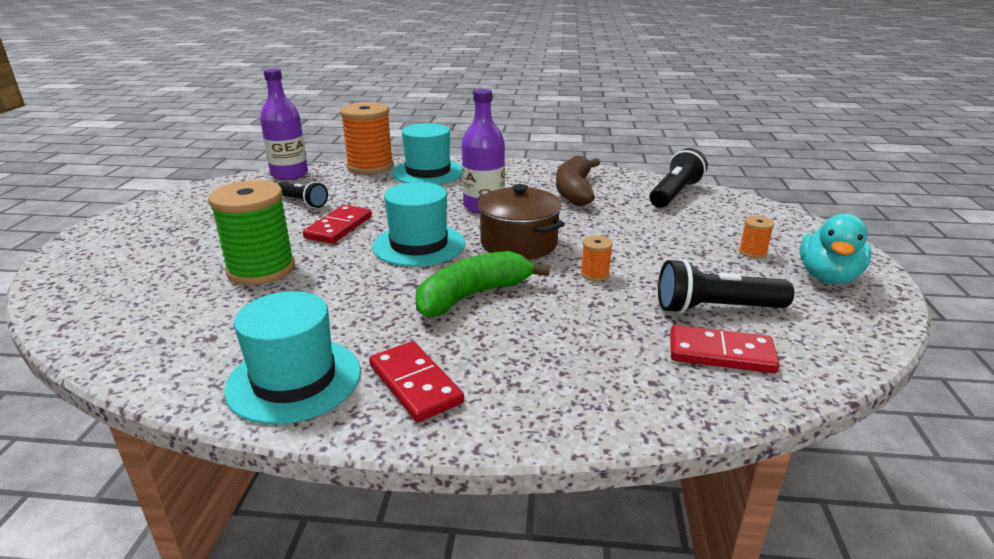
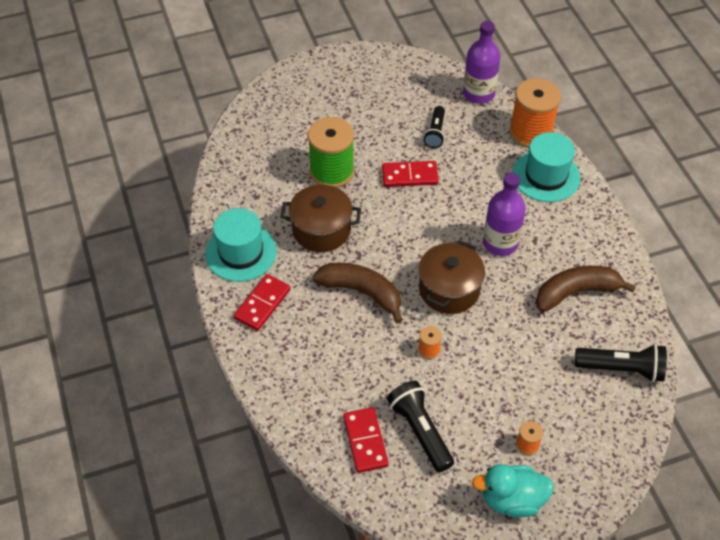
camera: 65 degrees right, 25 degrees up
(341, 299) = (321, 230): none -> brown pot
(419, 245) = (411, 233): turquoise hat -> none
(472, 296) = (361, 292): green banana -> brown banana

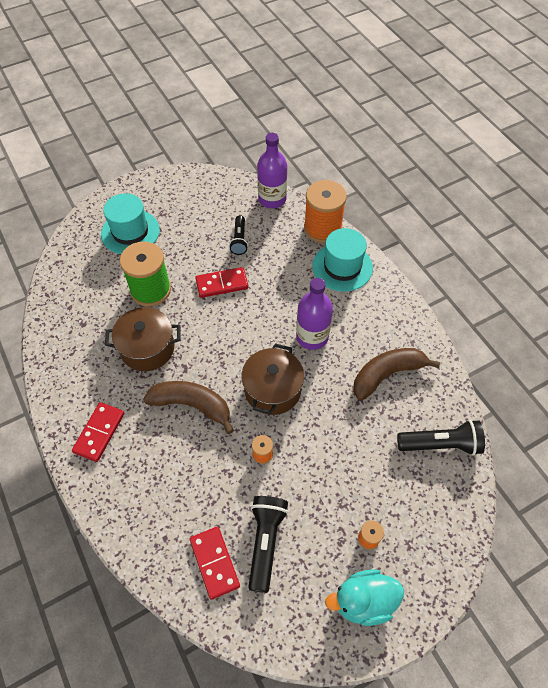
camera: 10 degrees left, 5 degrees up
(241, 252) = (73, 383): turquoise hat -> turquoise hat (130, 232)
(420, 431) = (265, 542): black flashlight -> black flashlight turned 45 degrees clockwise

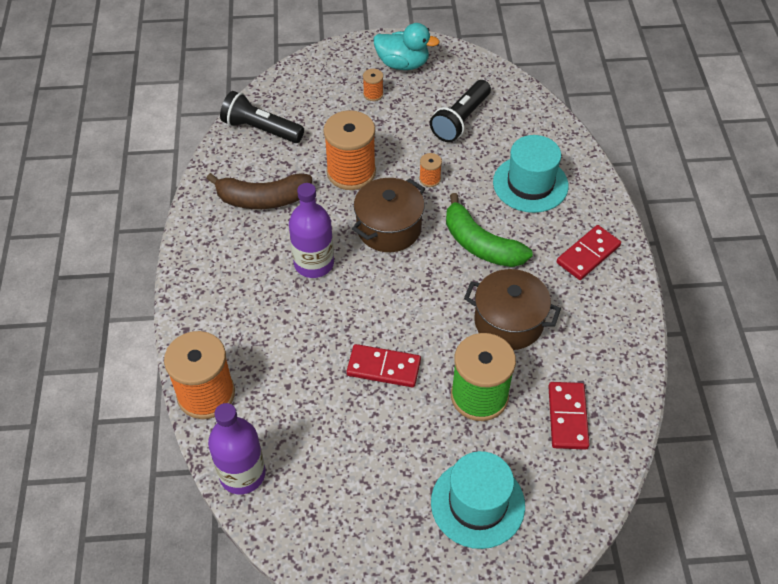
camera: 155 degrees left, 5 degrees down
(192, 405) = (480, 244): brown banana -> green banana
(214, 563) = (510, 122): red domino -> red domino (567, 417)
(239, 240) = (328, 423): black flashlight -> none
(333, 432) = (351, 172): none -> orange spool
(342, 267) = (221, 330): turquoise hat -> turquoise hat (530, 184)

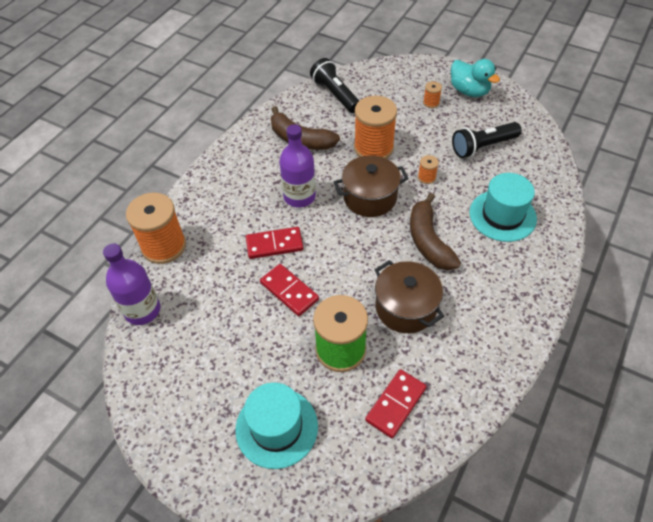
camera: 35 degrees right, 0 degrees up
(480, 244) = (428, 241): green banana -> brown banana
(588, 254) = (509, 290): red domino -> red domino (274, 244)

